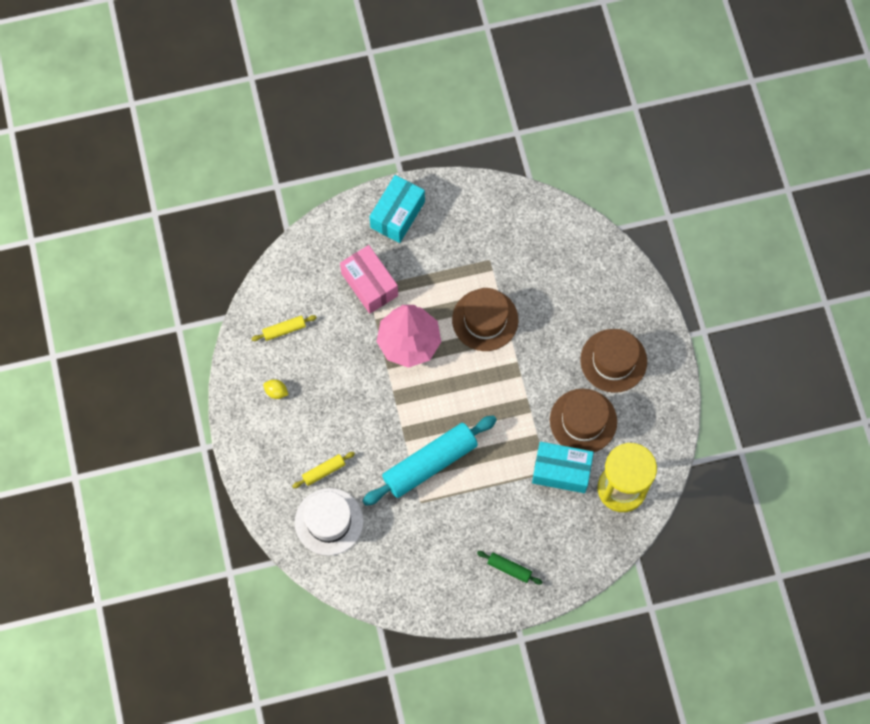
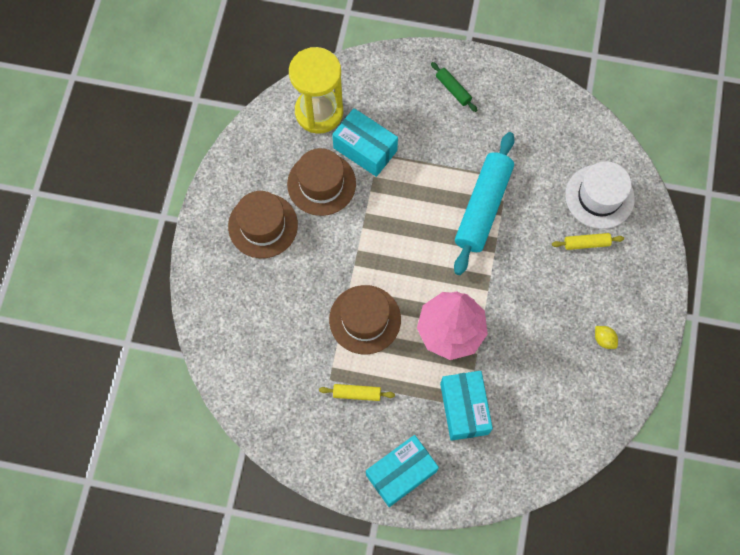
camera: 155 degrees left, 0 degrees up
(284, 330) = (571, 400): yellow rolling pin -> yellow rolling pin (357, 394)
(369, 284) = (464, 408): pink box -> turquoise box
(430, 464) = (482, 207): turquoise rolling pin -> turquoise rolling pin turned 60 degrees counterclockwise

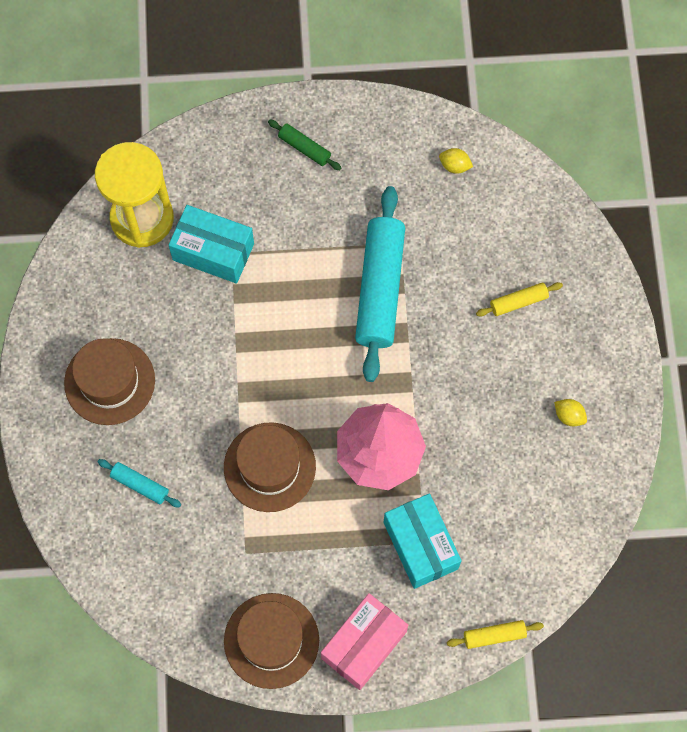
camera: 15 degrees left, 0 degrees up
(265, 308) = (140, 485): none -> turquoise rolling pin
(321, 184) = (169, 309): brown hat -> brown hat (271, 640)
(357, 394) = (284, 562): yellow rolling pin -> yellow rolling pin (494, 636)
(401, 473) = (364, 645): turquoise box -> pink box
(563, 130) = (454, 166): none -> yellow lemon
(599, 196) = (520, 239): white hat -> none

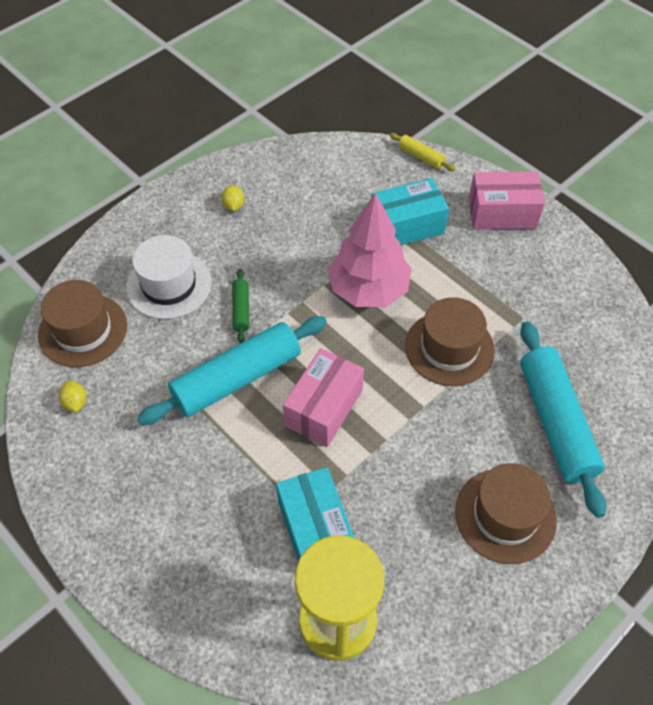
camera: 130 degrees left, 15 degrees down
(140, 485) = (555, 422): turquoise rolling pin -> turquoise rolling pin, size x2.24
(271, 640) = (558, 261): brown hat -> brown hat (83, 330)
(300, 330) = (323, 408): none -> pink box
(304, 148) = (148, 533): green rolling pin -> green rolling pin (241, 309)
(420, 545) = (406, 226): turquoise box -> turquoise box turned 45 degrees clockwise
(518, 302) = (169, 285): yellow rolling pin -> white hat

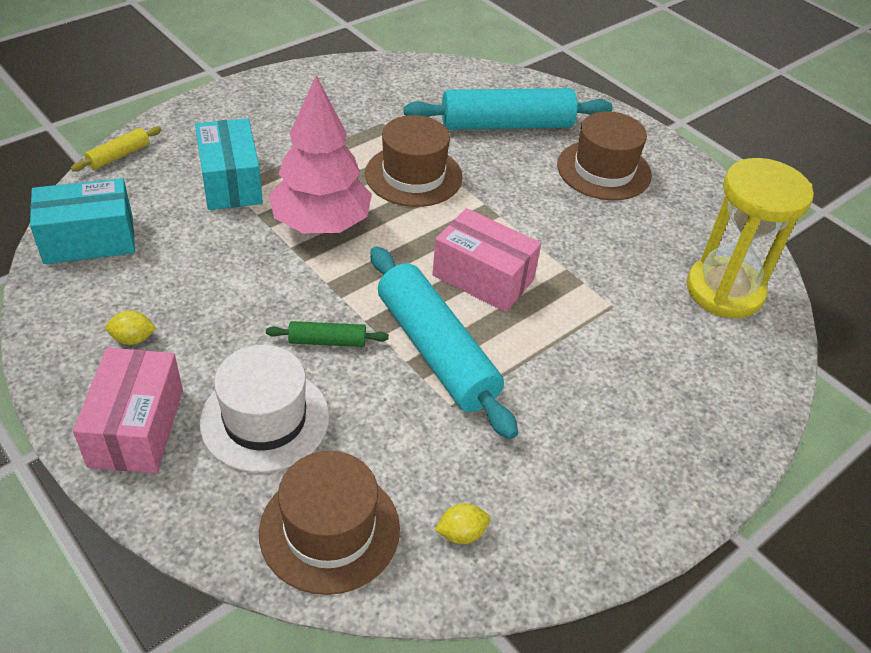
camera: 90 degrees left, 10 degrees down
(315, 529) = (631, 298): turquoise box -> turquoise box (89, 240)
(502, 213) = (236, 111): pink box -> pink box (137, 428)

